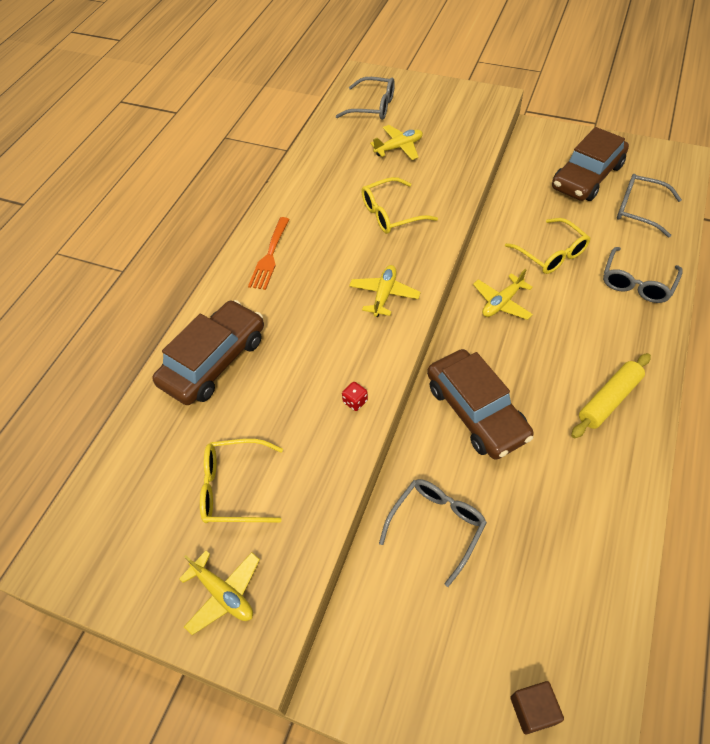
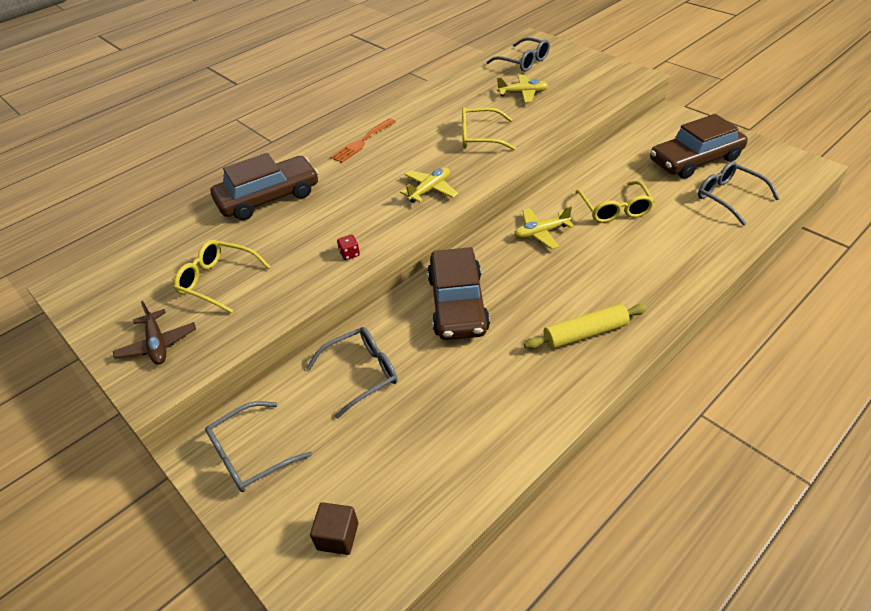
camera: 25 degrees right, 10 degrees down
(223, 594) = (157, 344): yellow plane -> brown plane
(637, 283) = (682, 253): grey glasses -> grey glasses (250, 455)

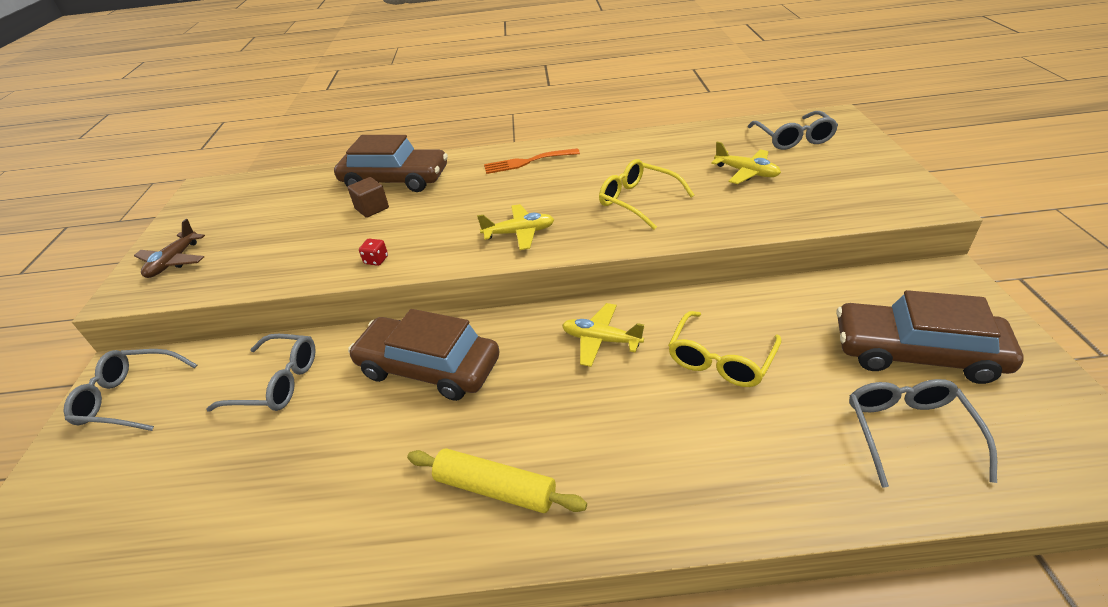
camera: 40 degrees right, 5 degrees down
(218, 281) = (271, 232): yellow glasses -> none
(338, 536) = (66, 522): brown cube -> brown cube (372, 208)
(457, 304) = (429, 367): brown car -> brown car turned 75 degrees clockwise

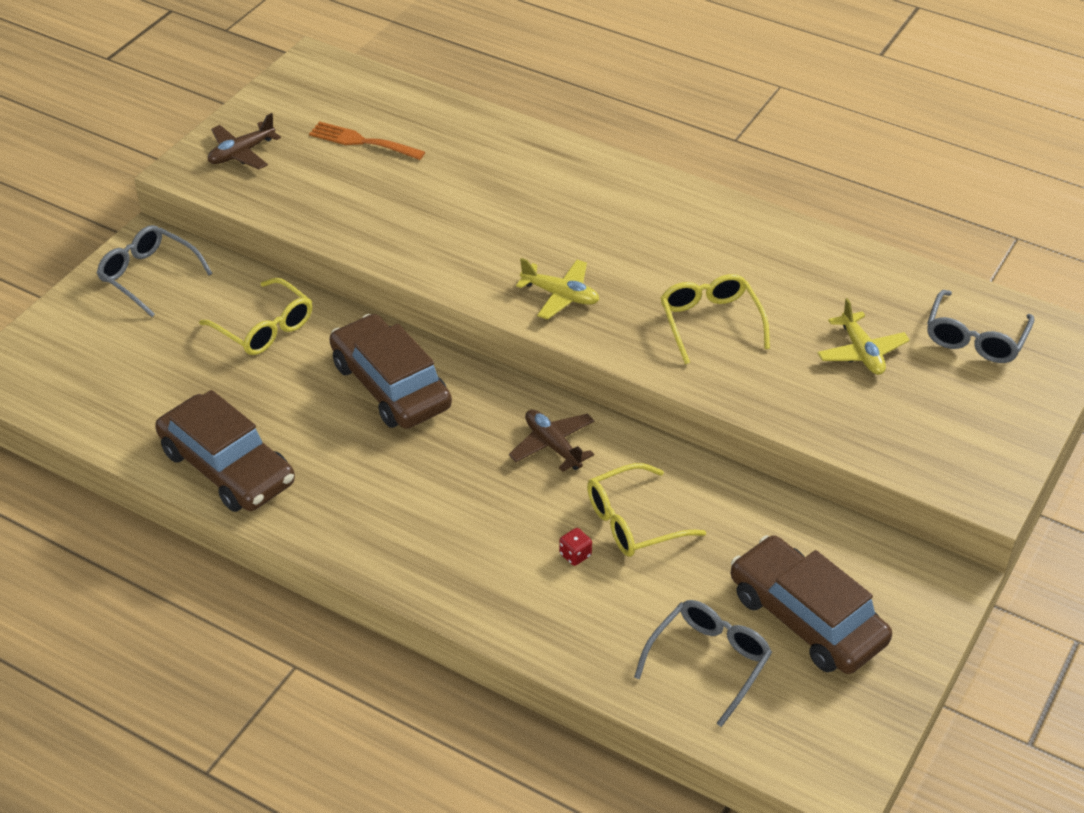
camera: 30 degrees right, 5 degrees up
(277, 382) = (264, 328): grey glasses -> yellow glasses
(372, 208) = (452, 184): brown cube -> none
(376, 260) = (411, 253): red dice -> red dice (575, 555)
(395, 180) = (502, 156): brown car -> brown car (227, 467)
(495, 489) = (362, 510): yellow rolling pin -> none
(527, 162) = (655, 206): orange fork -> orange fork (362, 141)
(601, 340) = (552, 445): yellow plane -> brown plane

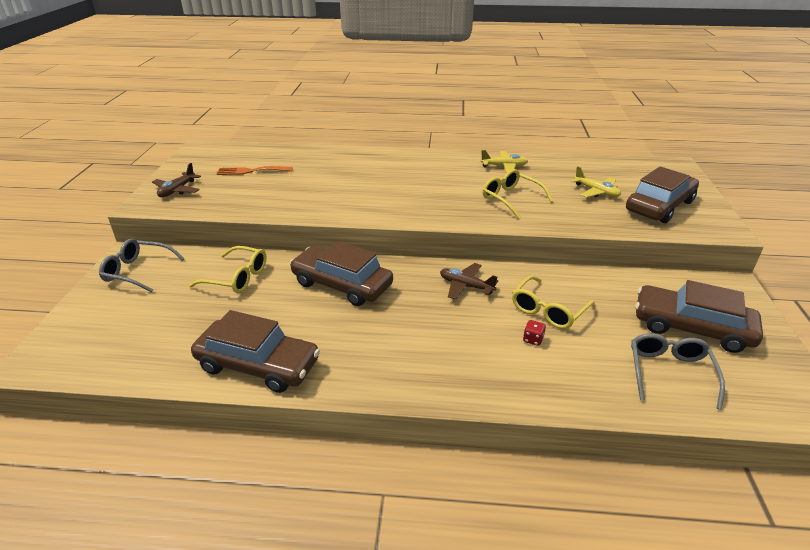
camera: 25 degrees left, 10 degrees down
(560, 295) = (421, 207): yellow plane -> yellow plane (504, 166)
(935, 413) = (659, 206): none -> brown car
(975, 338) = (638, 174): grey glasses -> none

